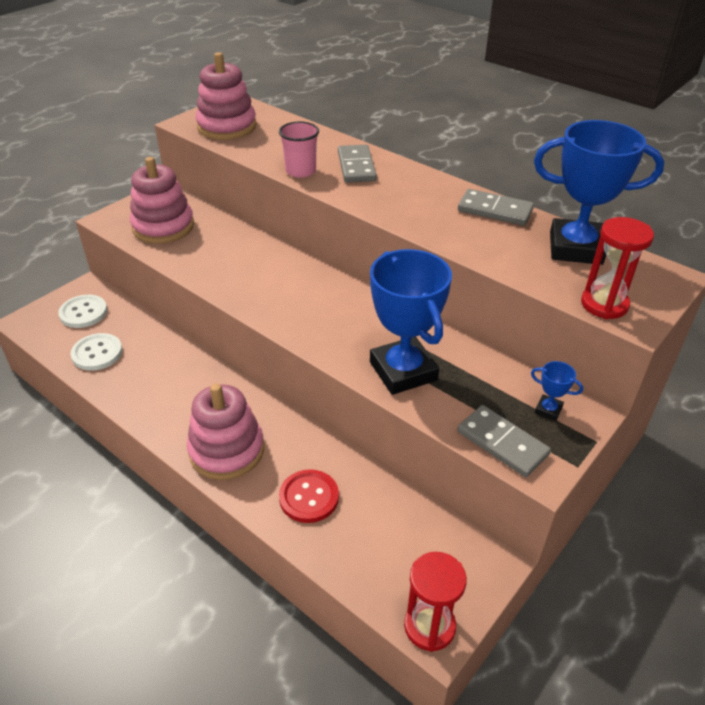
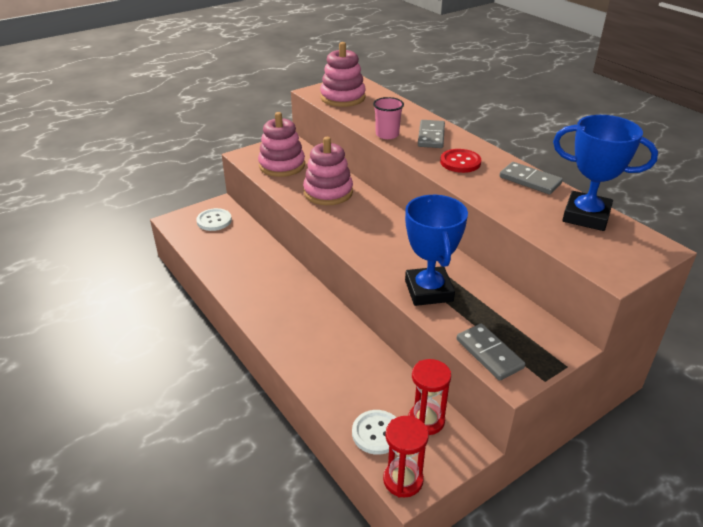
camera: 15 degrees right, 5 degrees down
(97, 353) = (216, 249): white button -> white button (377, 433)
(227, 450) = (289, 331): pink stacking toy -> pink stacking toy (328, 192)
(309, 497) = (339, 374): red button -> red button (460, 162)
(548, 410) = (535, 337): blue trophy -> none
(604, 304) = (593, 259): red hourglass -> red hourglass (426, 420)

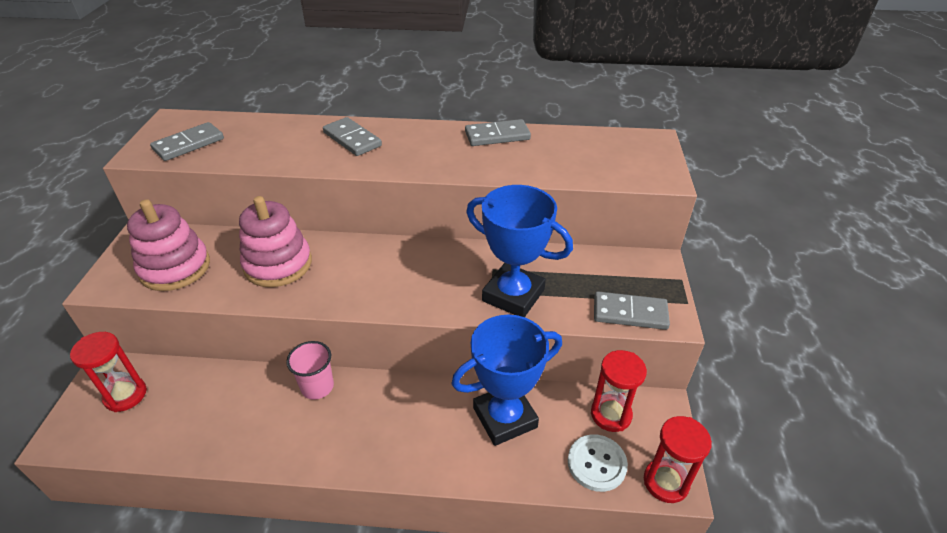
camera: 50 degrees left, 5 degrees up
(214, 221) = (125, 395): white button -> red hourglass
(342, 97) = (189, 144): pink stacking toy -> grey domino
(387, 134) = (306, 160): pink cup -> pink cup (317, 387)
(460, 162) = (418, 150): red button -> none
(586, 216) = (579, 143): blue trophy -> blue trophy (505, 417)

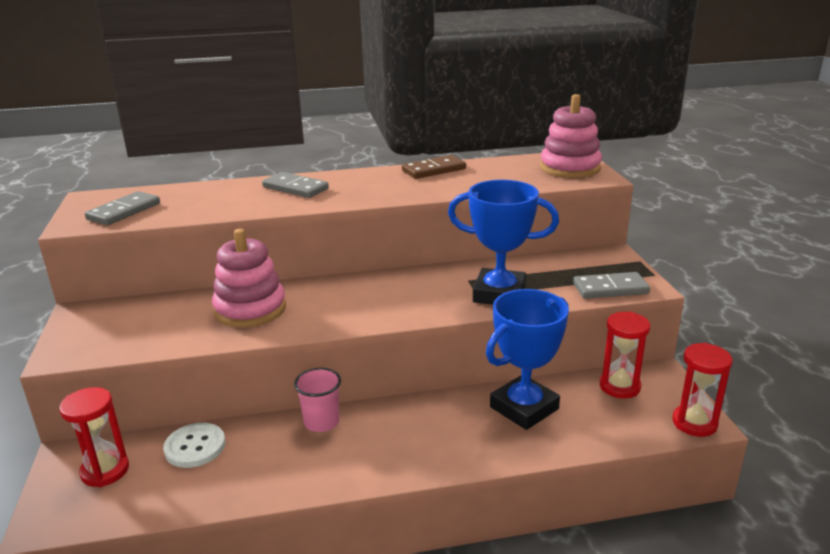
camera: 15 degrees left, 15 degrees down
(175, 268) = (137, 329): pink stacking toy -> pink stacking toy (570, 168)
(497, 136) = (434, 170): grey domino -> brown domino
(596, 463) = (627, 423): white button -> white button (195, 447)

